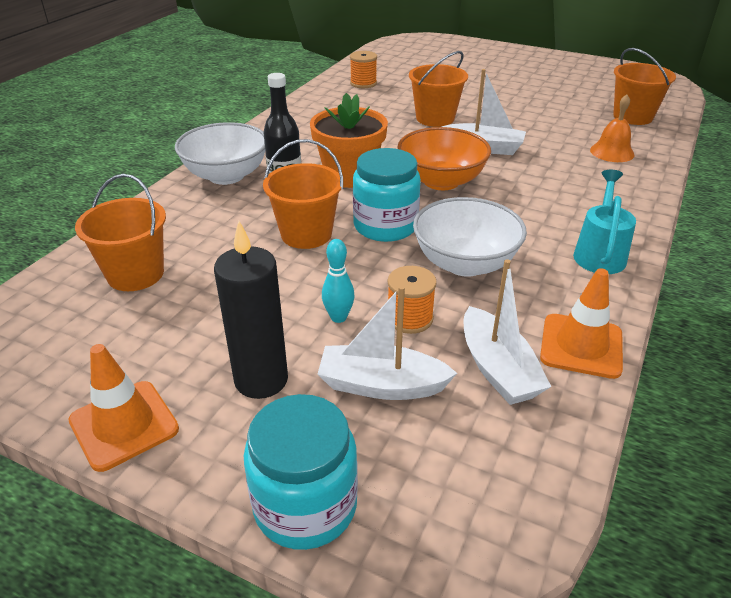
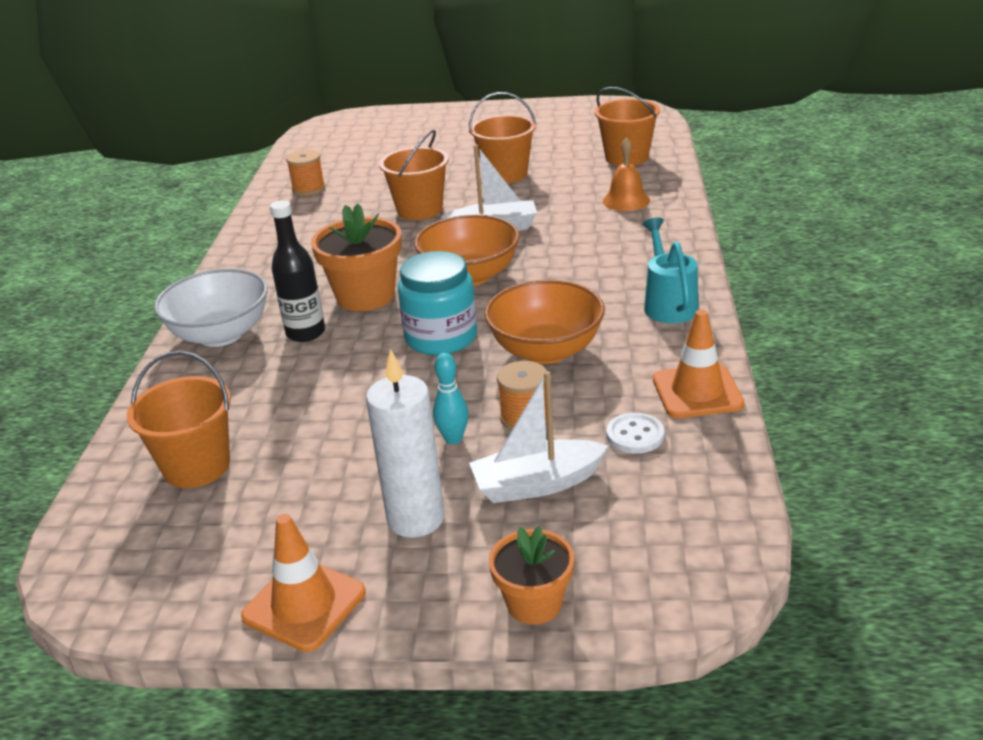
camera: 20 degrees left, 5 degrees down
(261, 380) = (415, 519): black candle -> white candle
(305, 506) = (534, 603): turquoise jar -> orange flower pot
(306, 234) = (361, 370): orange bucket -> orange bucket (505, 174)
(465, 263) = (546, 350): white bowl -> orange bowl
(497, 369) = (635, 435): white boat -> white button

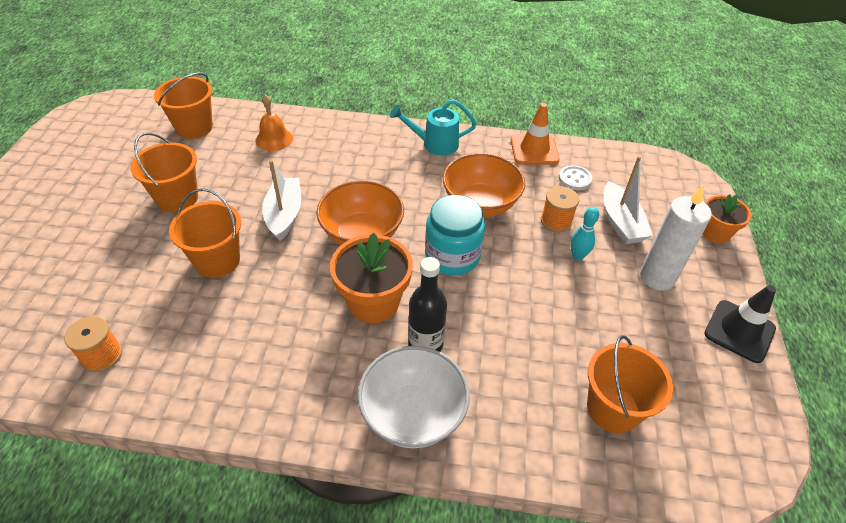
camera: 90 degrees left, 15 degrees up
(304, 604) = (739, 331): orange traffic cone -> black traffic cone

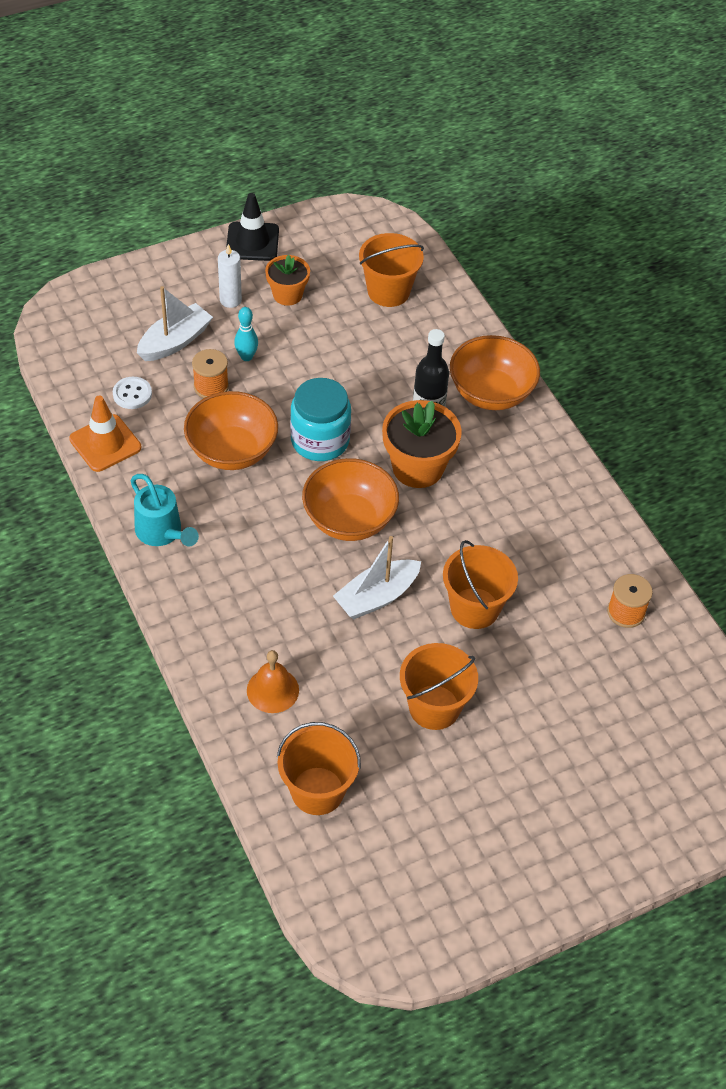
camera: 125 degrees left, 5 degrees up
(413, 414) = (491, 393): white bowl -> orange bowl
(657, 277) = (230, 300): white candle -> white candle, size x0.63
(715, 233) = (138, 276): orange flower pot -> orange flower pot (287, 295)

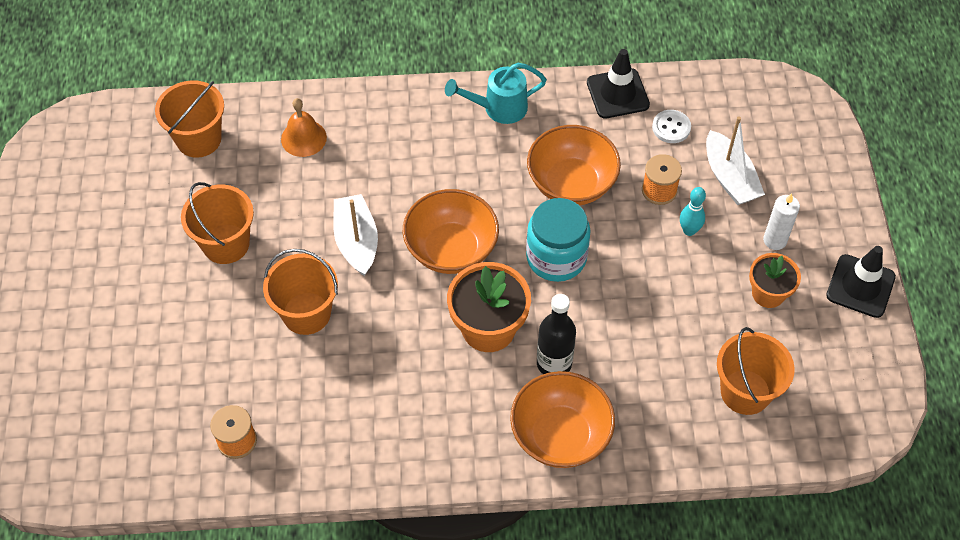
camera: 115 degrees right, 5 degrees up
(105, 443) = (617, 94): orange traffic cone -> black traffic cone

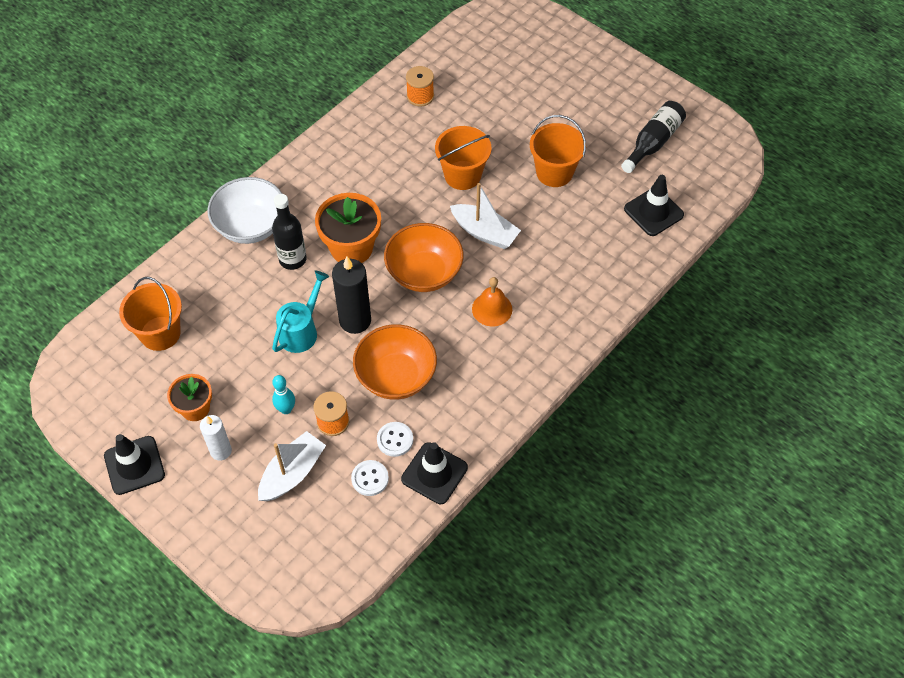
camera: 135 degrees right, 0 degrees up
(107, 196) = (653, 142): none -> black bottle
(199, 139) = (653, 212): orange bucket -> black traffic cone
(303, 138) = (596, 264): orange bell -> orange bell (492, 309)
(499, 108) = (502, 389): turquoise watering can -> turquoise watering can (301, 331)
(556, 257) = (355, 320): turquoise jar -> black candle
(560, 435) = (251, 226): orange bowl -> white bowl
(623, 139) = (395, 440): none -> white button
(729, 178) = (292, 473): white boat -> white boat turned 105 degrees clockwise

